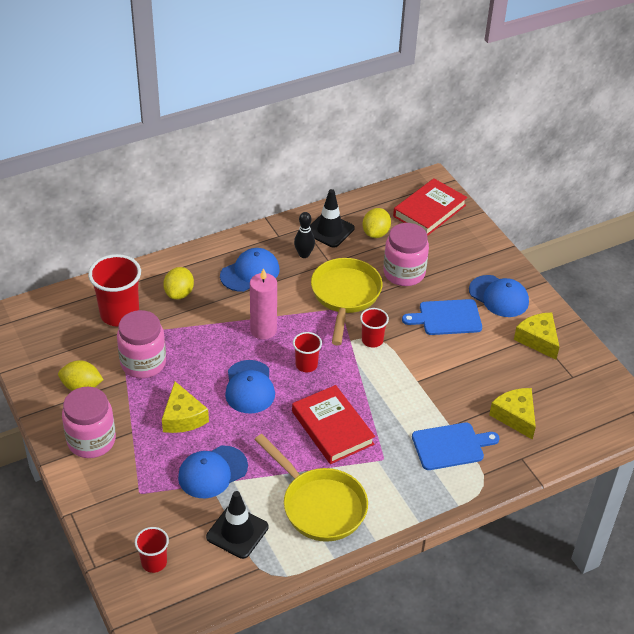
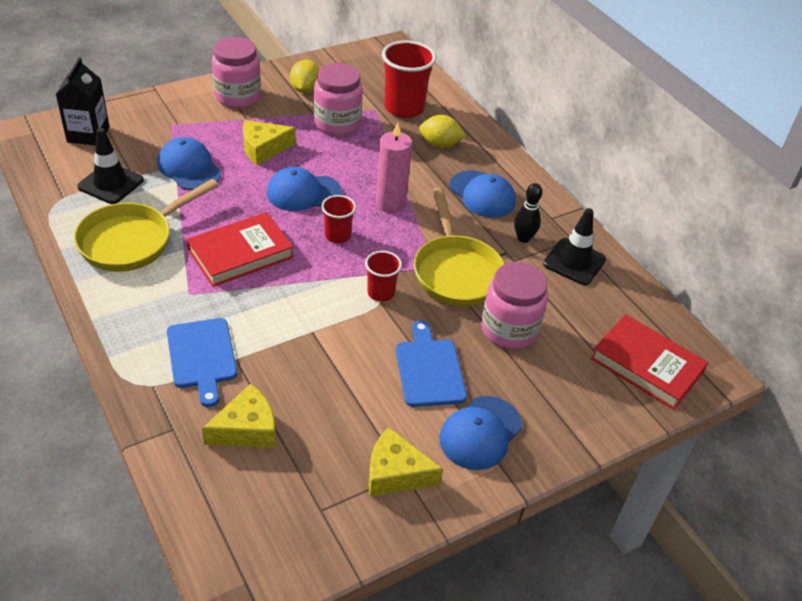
camera: 85 degrees right, 0 degrees up
(154, 562) = (88, 134): red cup -> black carton
(345, 296) = (456, 271): yellow pan -> yellow pan turned 75 degrees clockwise
(375, 233) = (581, 305): yellow lemon -> none
(538, 340) = (395, 473): yellow cheese -> yellow cheese turned 135 degrees counterclockwise

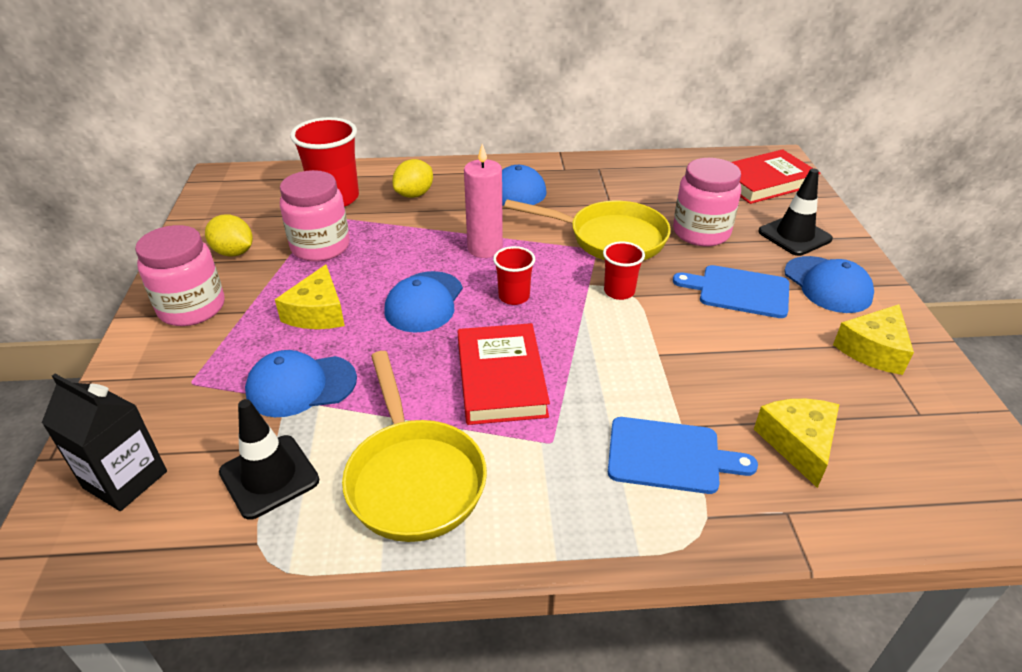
camera: 60 degrees left, 5 degrees down
(523, 238) = (583, 190): black bowling pin -> none
(574, 262) = (628, 176): black traffic cone -> black traffic cone (794, 236)

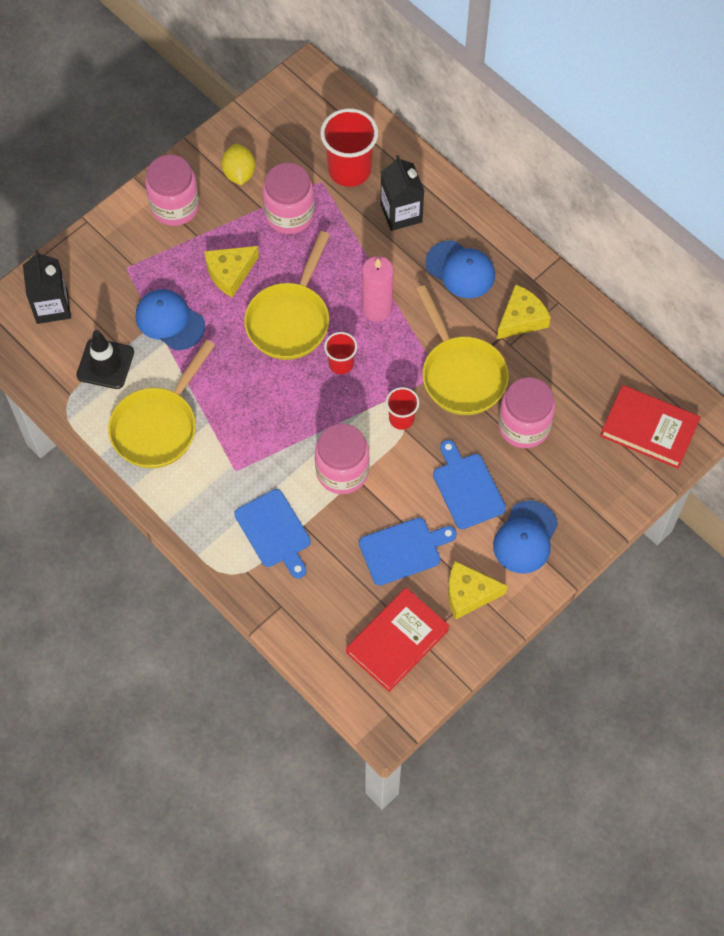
camera: 50 degrees right, 25 degrees up
(414, 194) = (401, 213): yellow lemon -> black carton
(424, 302) = (290, 320): blue cap -> yellow pan
(501, 378) = (261, 412): red book -> red book (397, 641)
(640, 359) = (342, 471): none -> pink jar
(781, 367) = (403, 550): none -> blue cutting board
(794, 236) = (577, 488): black traffic cone -> none
(798, 444) = (339, 589): yellow cheese -> yellow cheese (521, 319)

